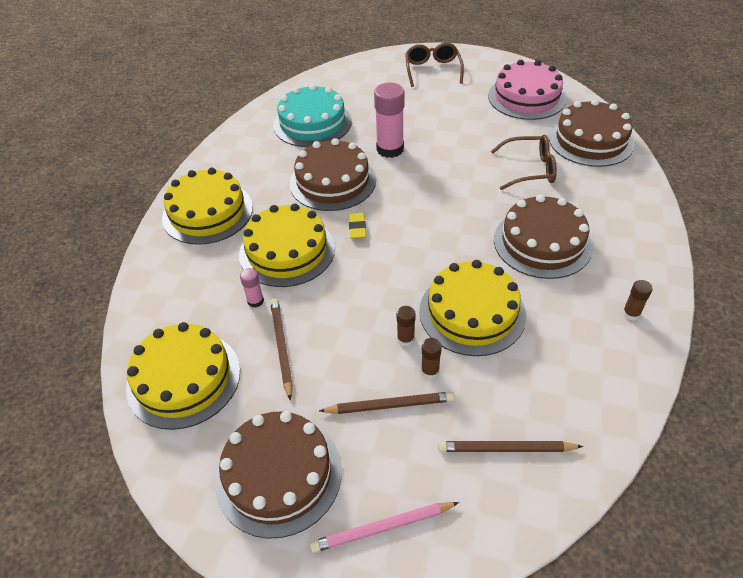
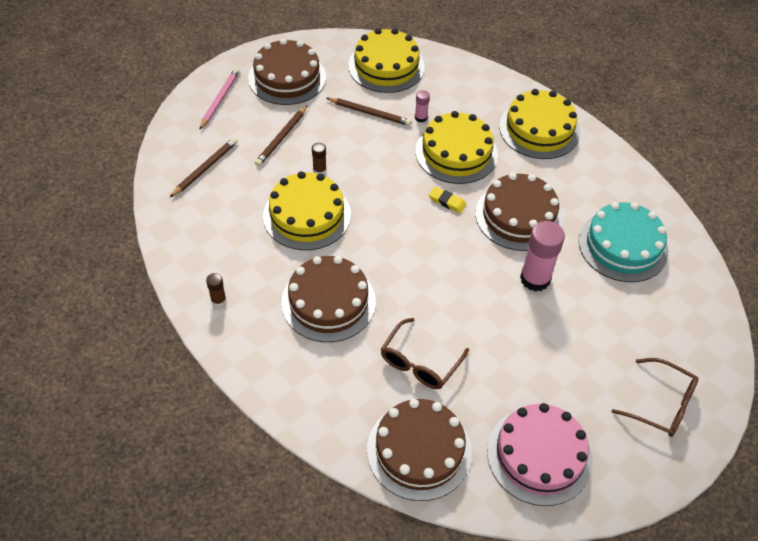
camera: 120 degrees right, 5 degrees up
(430, 371) = (285, 167): brown glue stick -> none

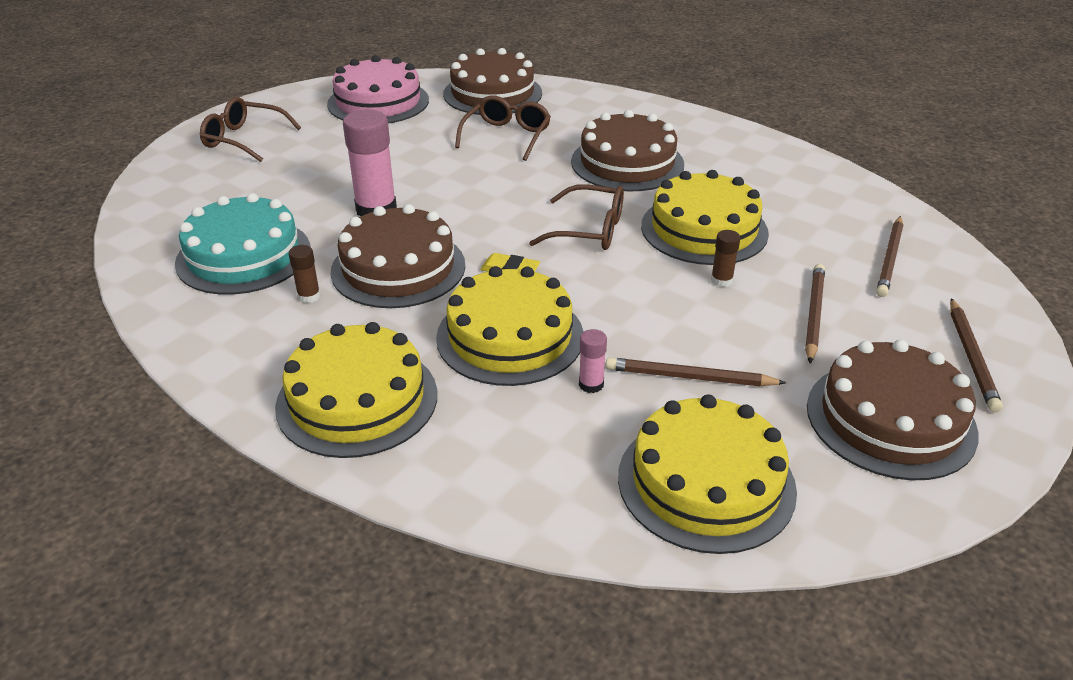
camera: 170 degrees right, 15 degrees down
(218, 300) = (750, 150): brown glue stick -> brown glue stick (309, 296)
(220, 99) = (971, 357): pink pencil -> brown pencil
(385, 228) = (590, 230): none -> brown glasses

